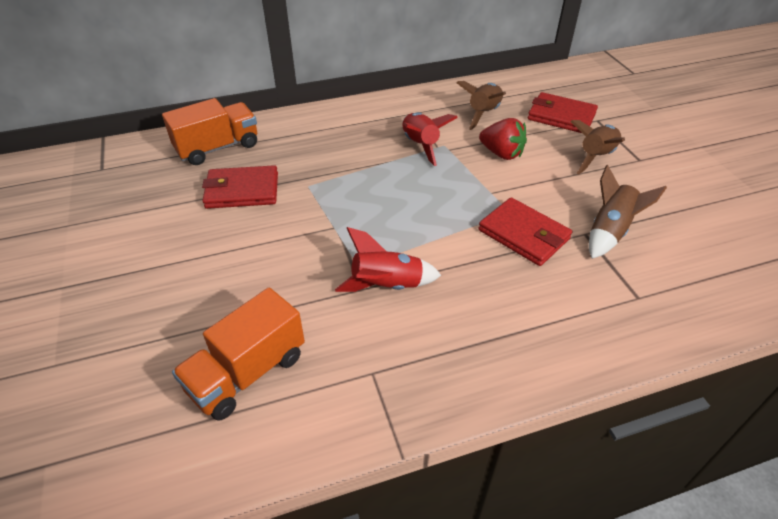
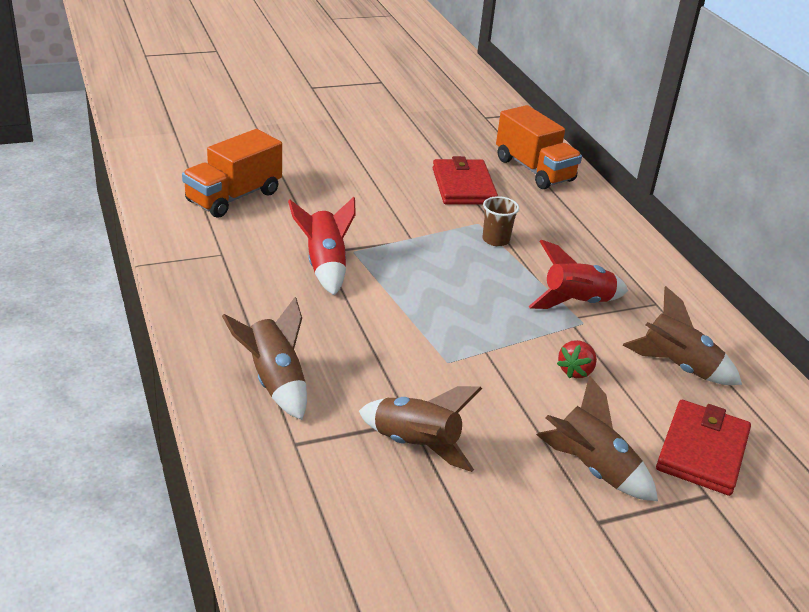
camera: 85 degrees right, 10 degrees down
(247, 372) = (233, 197): orange truck -> orange truck turned 90 degrees counterclockwise
(336, 177) = (496, 240): none -> brown cup
(501, 154) = (575, 371): red strawberry -> red strawberry, size x0.66
(524, 234) = (405, 367): red wallet -> none
(570, 314) = (275, 382): none -> brown rocket

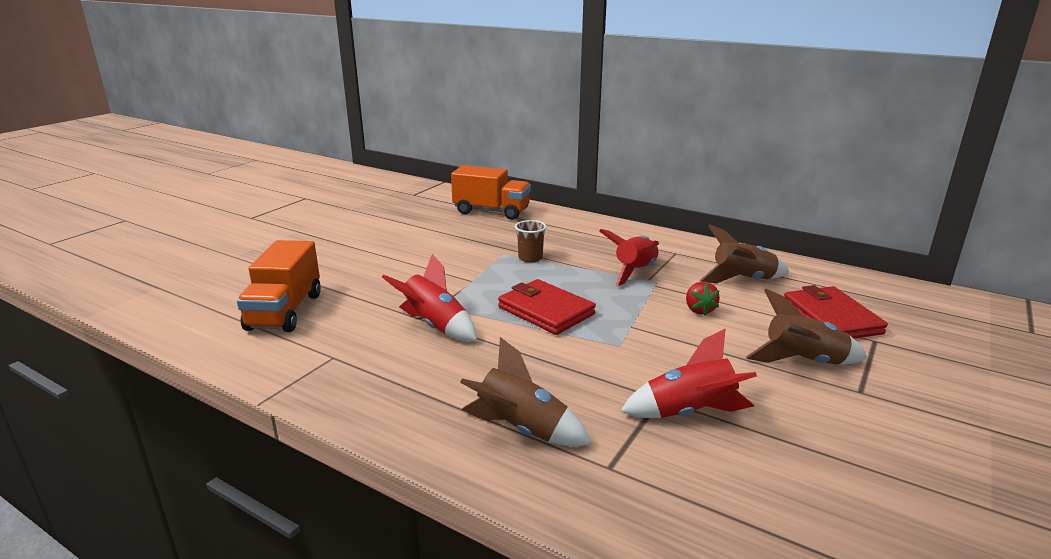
camera: 35 degrees left, 10 degrees down
(416, 445) = (689, 412): brown rocket -> red rocket
(463, 186) = (460, 236): red wallet -> red wallet (546, 311)

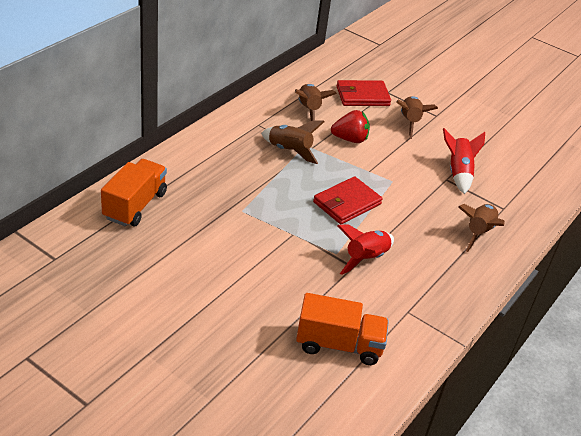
camera: 90 degrees left, 15 degrees up
(530, 258) = (255, 197): brown cup -> none
(635, 272) = (289, 151): red rocket -> brown rocket
(699, 310) = (350, 139): red strawberry -> red strawberry, size x1.53

